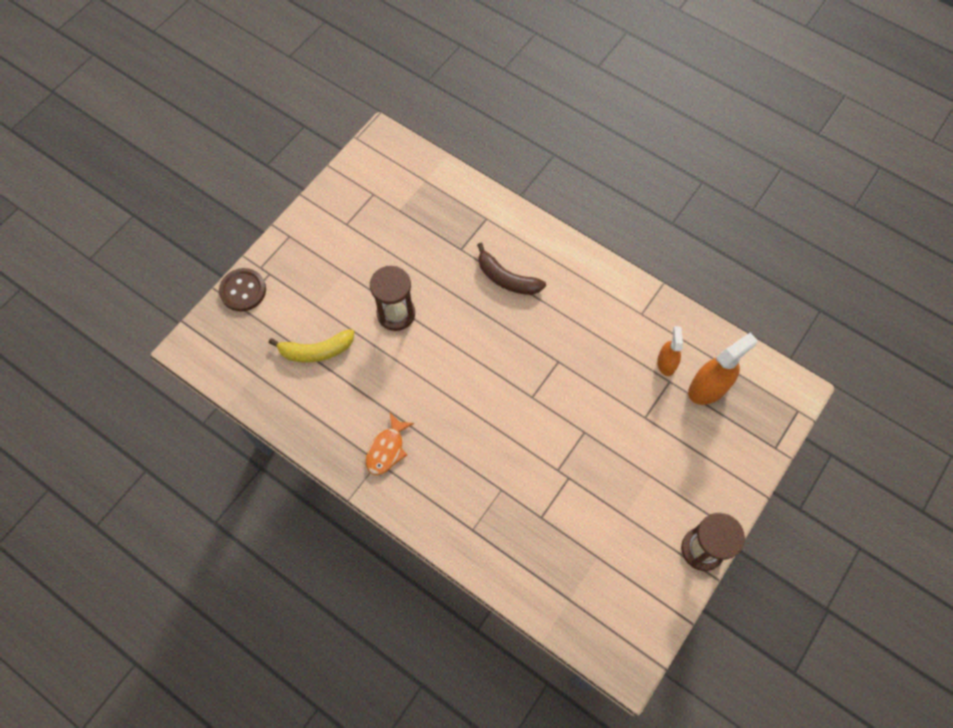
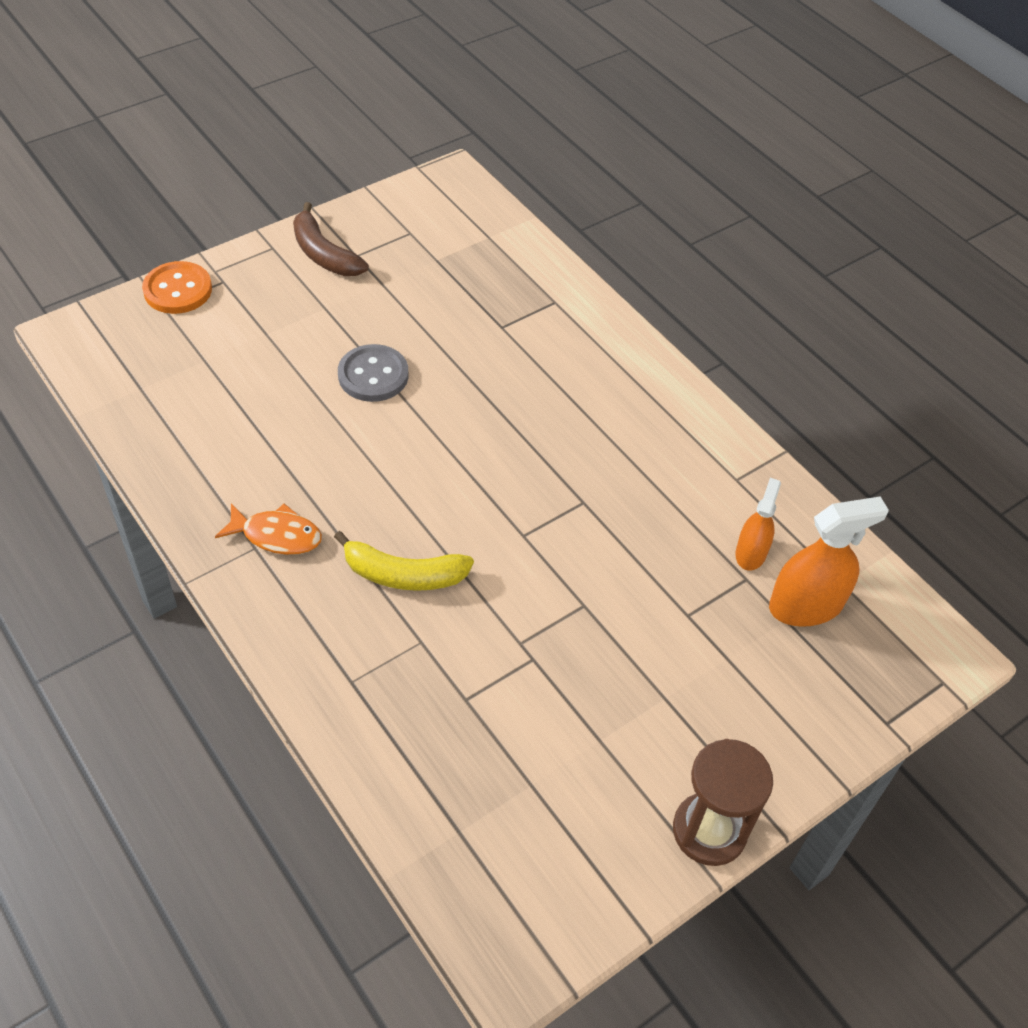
camera: 15 degrees right, 15 degrees down
(243, 290) = (178, 290): brown button -> orange button
(316, 351) = (239, 386): yellow banana -> yellow banana (403, 574)
(387, 449) = (276, 535): orange fish -> orange fish turned 120 degrees counterclockwise
(396, 314) = (373, 375): brown hourglass -> grey button
(507, 278) = (552, 379): brown banana -> brown banana (324, 254)

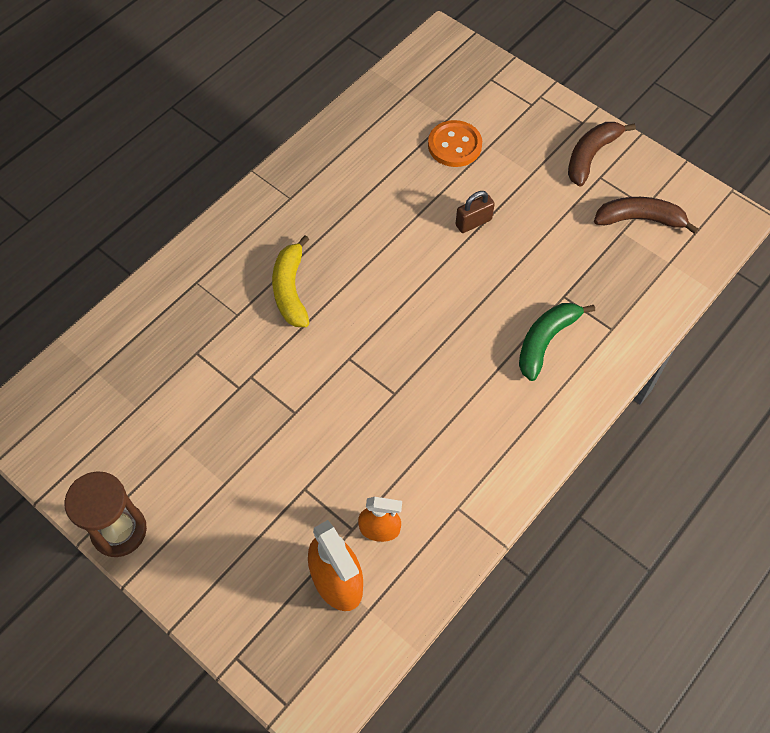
camera: 80 degrees right, 10 degrees up
(178, 290) = (510, 81): orange button -> orange button (454, 145)
(276, 535) = (303, 207): orange fish -> none
(373, 375) = (473, 222): grey button -> brown padlock
(426, 242) = (639, 219): none -> brown banana
(554, 356) = (545, 341): none -> green banana

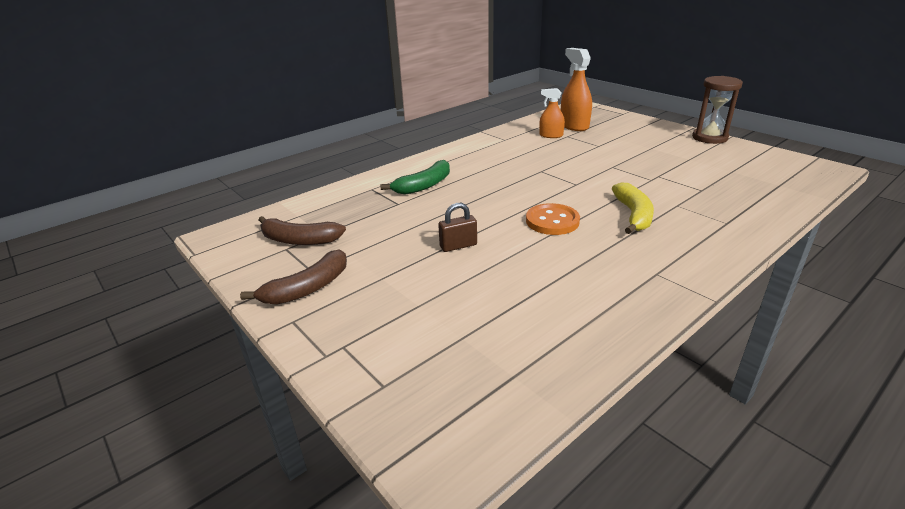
camera: 170 degrees left, 30 degrees down
(454, 145) = (460, 308): orange button -> orange button (552, 221)

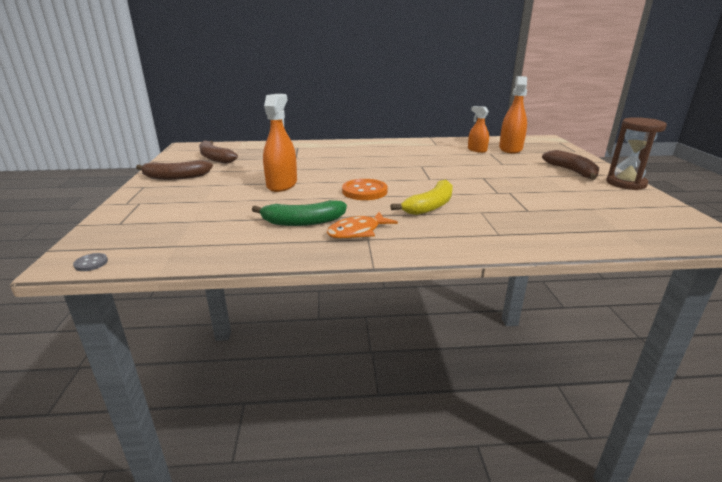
camera: 35 degrees right, 5 degrees down
(424, 185) = (329, 153): green banana -> green banana (303, 222)
(458, 246) = (282, 184): brown padlock -> orange spray bottle
(473, 454) = (91, 263): none -> grey button
(635, 270) = (357, 232): none -> orange fish
(658, 137) = (572, 171): none -> brown banana

